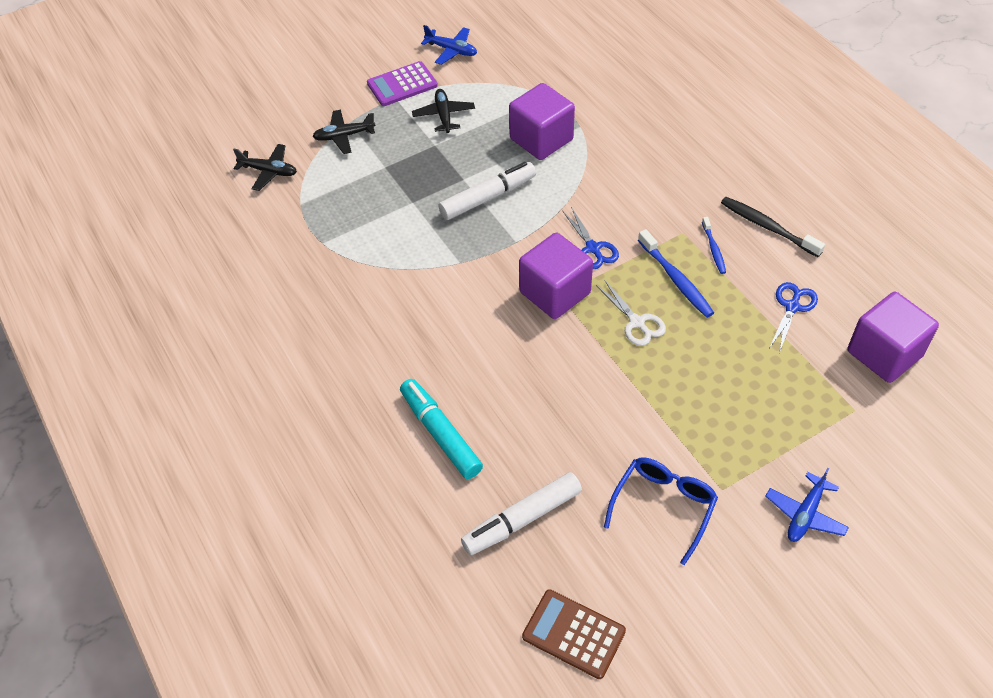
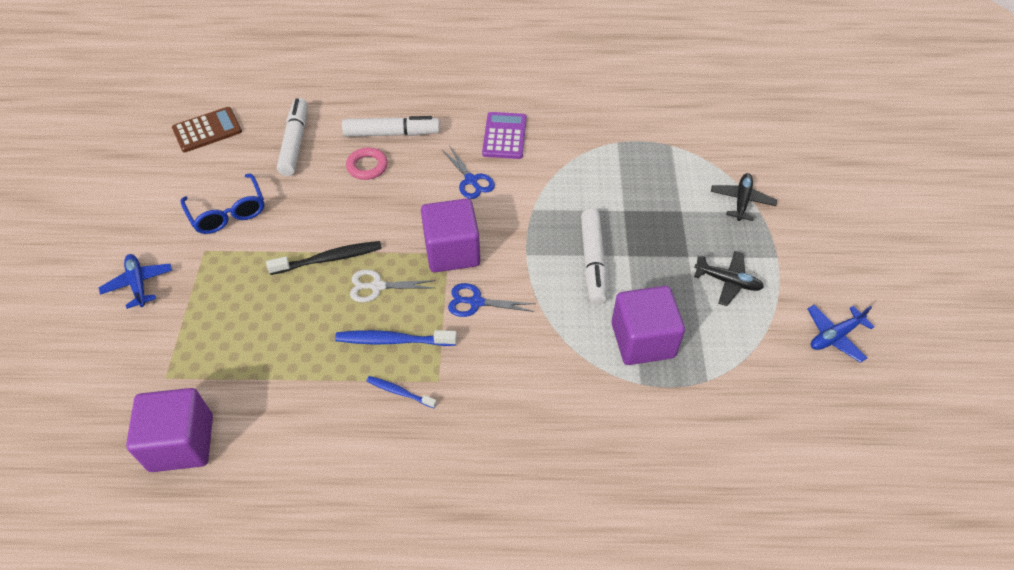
camera: 120 degrees right, 0 degrees up
(268, 171) = (724, 141): black plane -> none
(402, 84) = (796, 271): purple calculator -> purple calculator (504, 136)
(440, 433) = (392, 133): turquoise marker -> white marker
(505, 424) = (367, 166): none -> pink ring
(767, 227) = (386, 458): black toothbrush -> black toothbrush (329, 259)
(792, 307) = (289, 408): blue scissors -> blue scissors (471, 180)

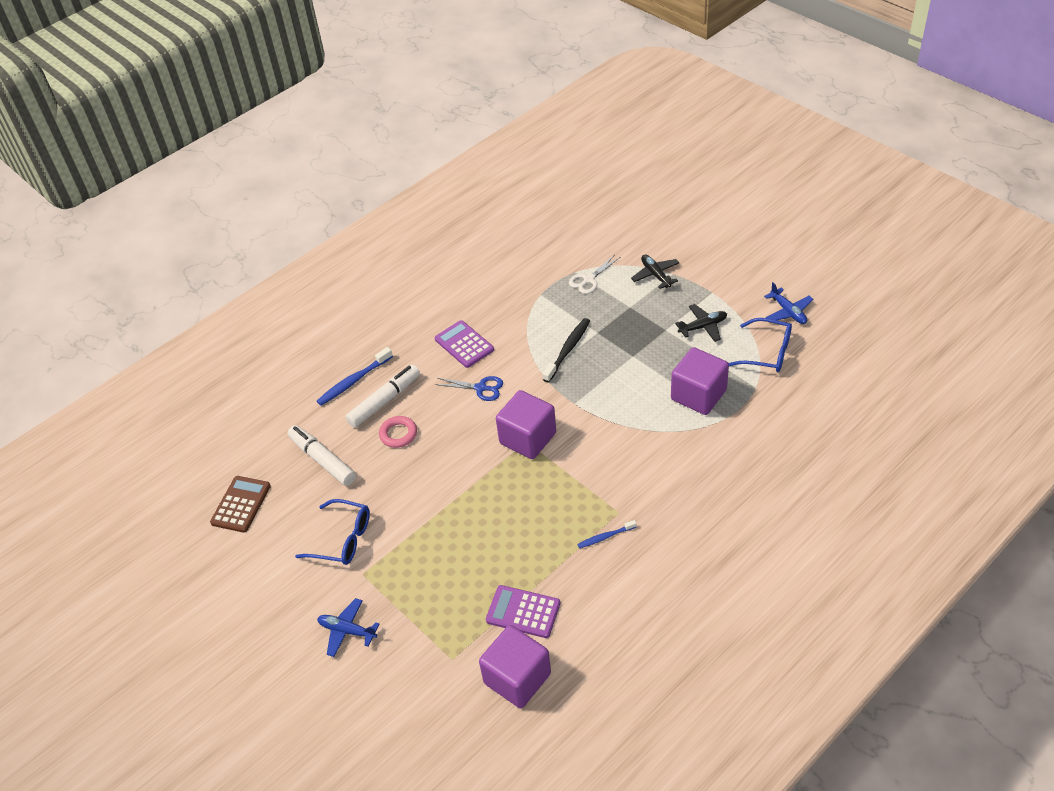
camera: 40 degrees left, 5 degrees down
(259, 392) = (523, 612): none -> purple calculator
(329, 259) = (456, 507): black toothbrush -> black toothbrush (568, 350)
(377, 286) = (510, 496): white scissors -> white scissors (589, 280)
(393, 340) = (563, 515): blue toothbrush -> blue toothbrush (353, 381)
(476, 302) = (581, 453): blue scissors -> none
(593, 261) = (617, 376): white marker -> none
(762, 358) = (767, 353): none -> blue glasses
(835, 336) = (788, 312): blue plane -> blue plane turned 45 degrees counterclockwise

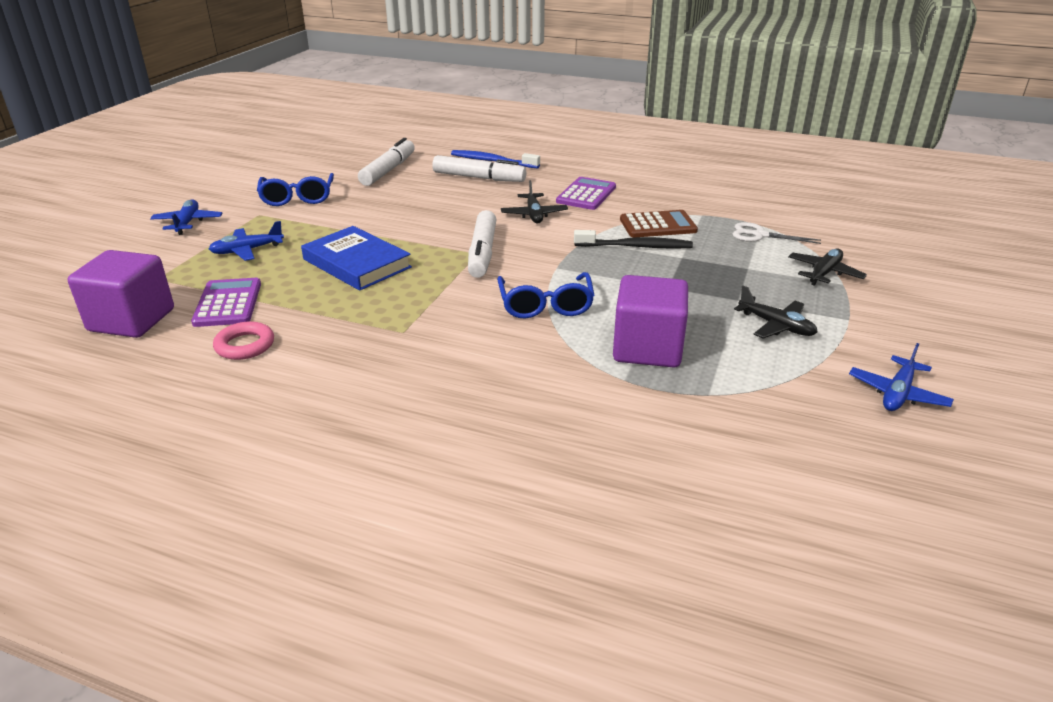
camera: 60 degrees right, 15 degrees down
(241, 504) = (321, 154): brown calculator -> brown calculator (658, 225)
(398, 434) = (441, 192): pink ring -> pink ring (245, 345)
(434, 590) = (247, 250): none -> blue plane
(481, 388) = (534, 214): blue scissors -> black plane
(501, 519) = (357, 263): none -> blue book
(528, 438) = (482, 253): purple cube -> white marker
(605, 537) = (358, 331): blue toothbrush -> none
(767, 353) = (789, 391): blue glasses -> blue glasses (545, 305)

